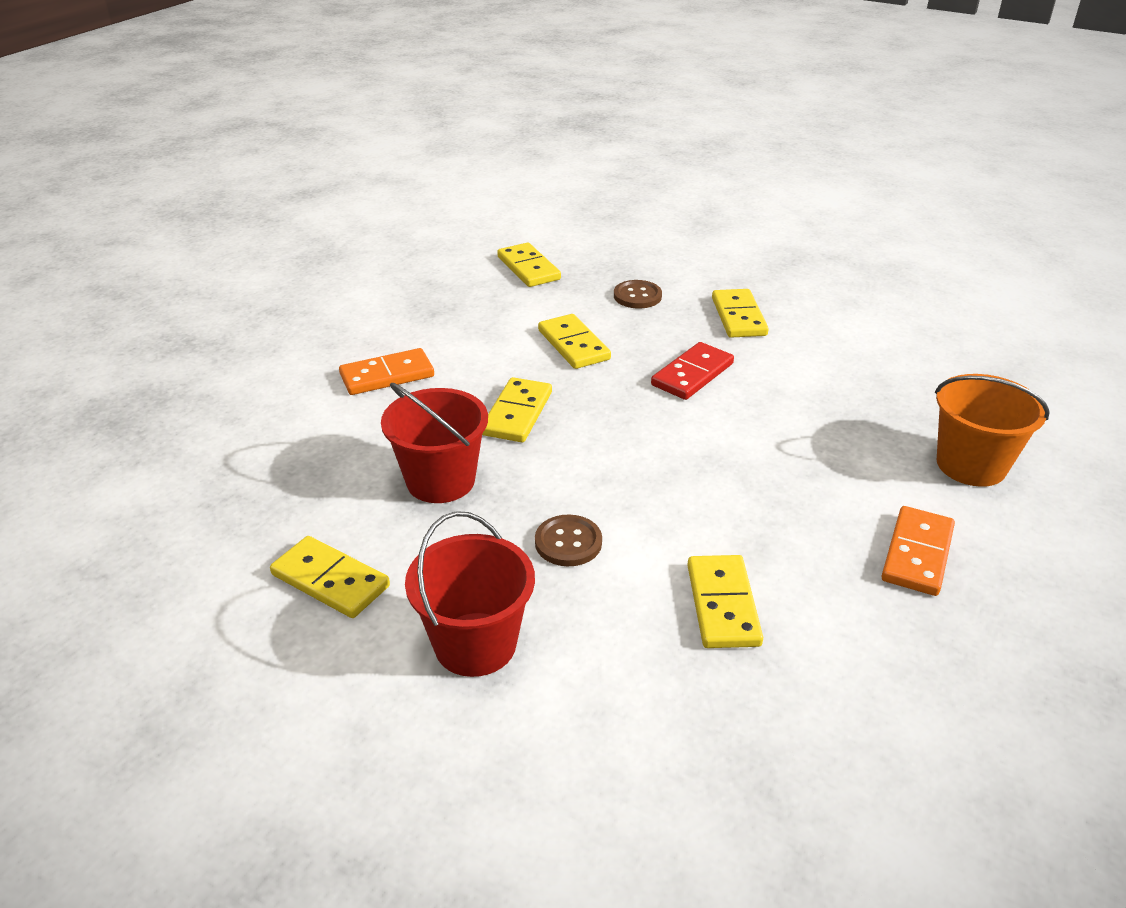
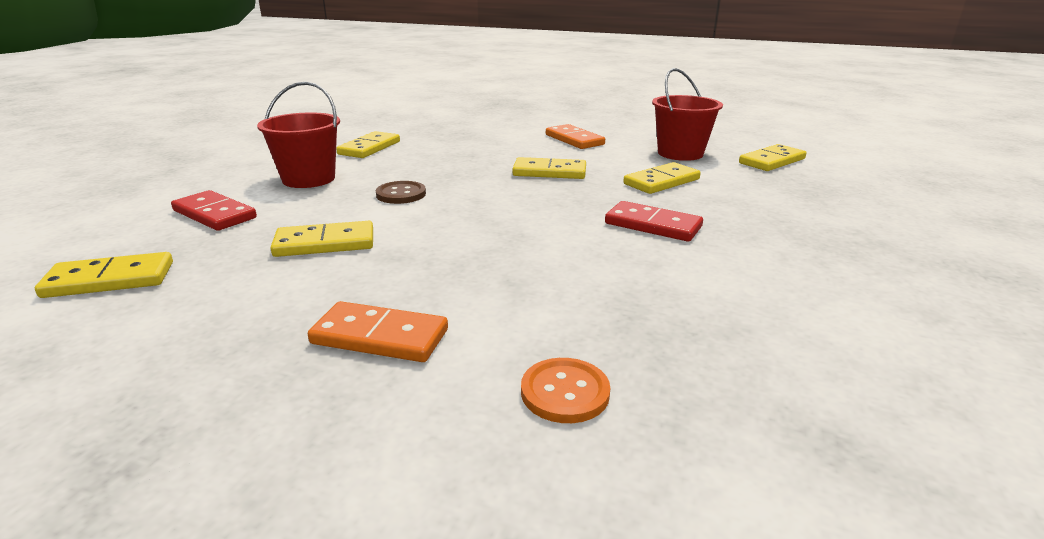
camera: 80 degrees right, 10 degrees down
(440, 481) = (463, 160): red bucket -> red bucket (680, 153)
(611, 736) = (215, 214): none -> red domino
(637, 296) = (776, 199): brown button -> none
(739, 317) = (794, 244): yellow domino -> yellow domino (109, 280)
(971, 465) = (565, 392): orange bucket -> orange button

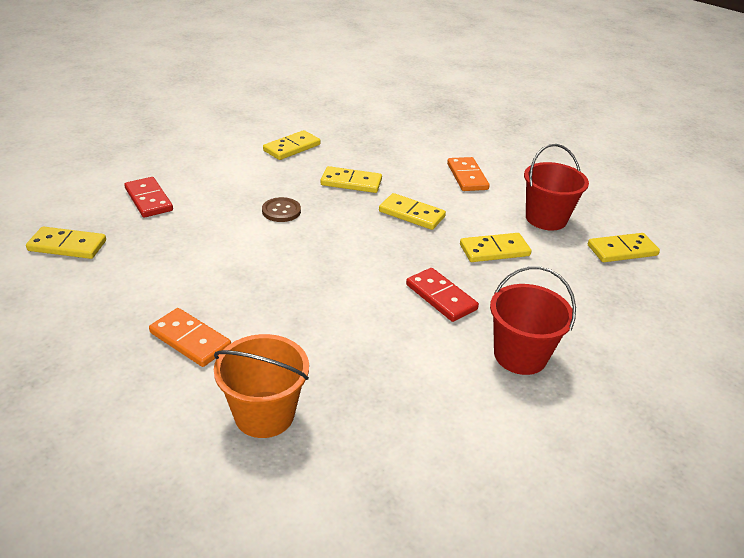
camera: 20 degrees right, 10 degrees up
(308, 179) = (227, 176): red bucket -> red bucket (520, 355)
(325, 243) = (202, 249): yellow domino -> yellow domino (351, 182)
(565, 392) = (264, 414): orange button -> orange bucket

